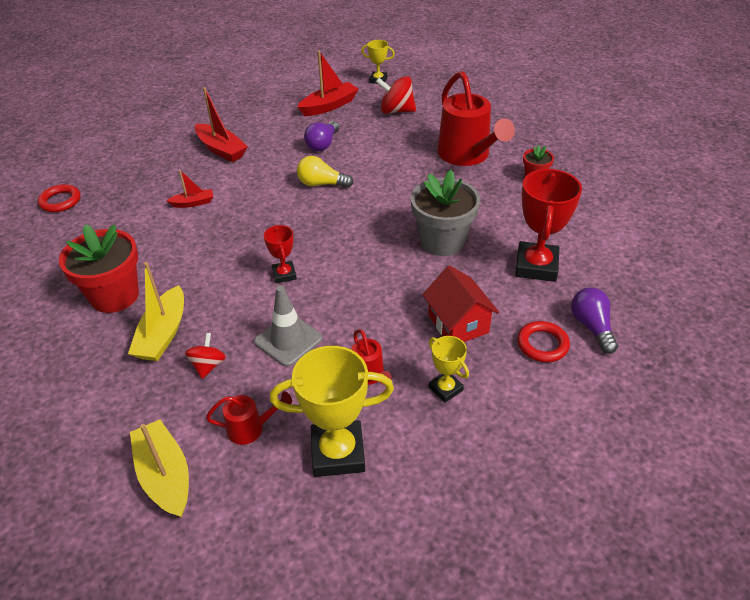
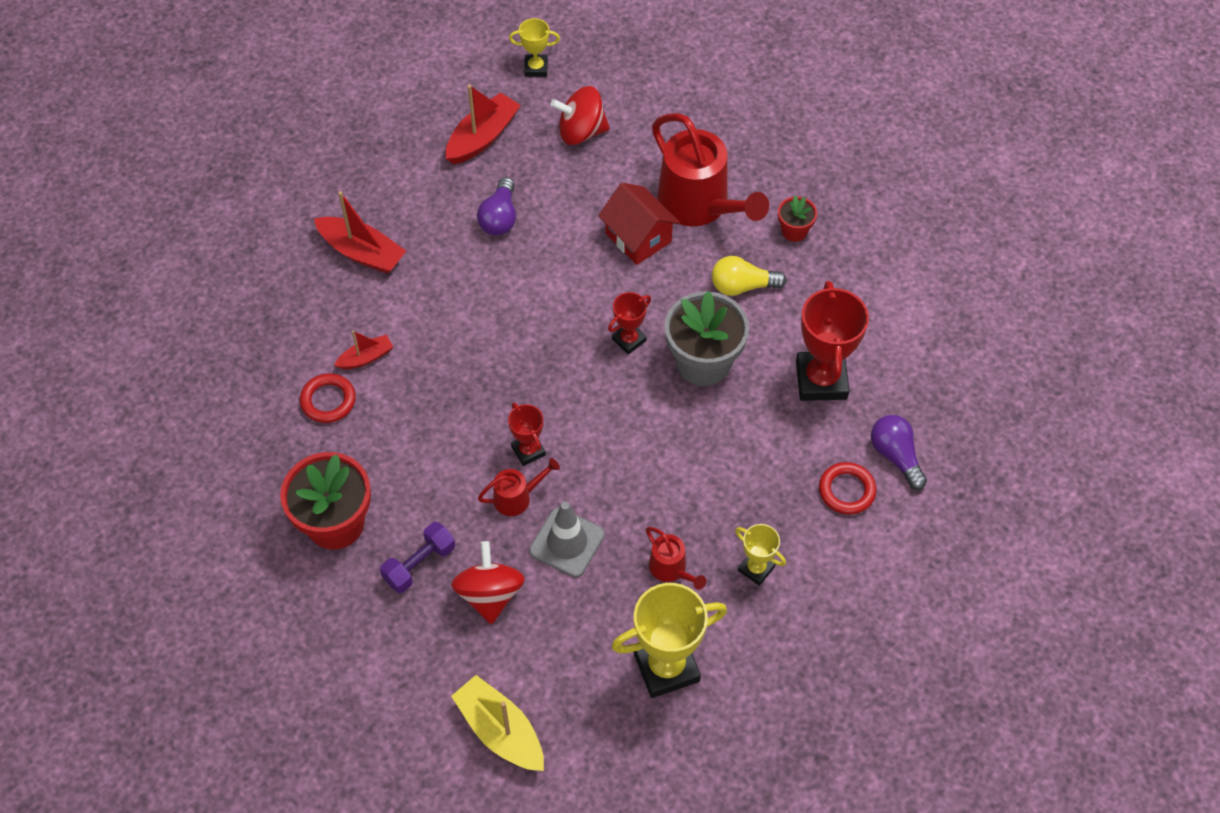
camera: 15 degrees left, 15 degrees up
(60, 201) = (184, 388): red ring -> red ring (328, 400)
(163, 334) = (419, 564): yellow boat -> purple dumbbell
(208, 365) = (490, 594): red spinning top -> red spinning top, size x1.62
(251, 428) = (567, 659): red watering can -> red watering can (517, 497)
(322, 184) = (523, 293): yellow light bulb -> yellow light bulb (742, 286)
(389, 220) = (629, 340): none -> red trophy
(458, 324) = (750, 481): red house -> red house (638, 237)

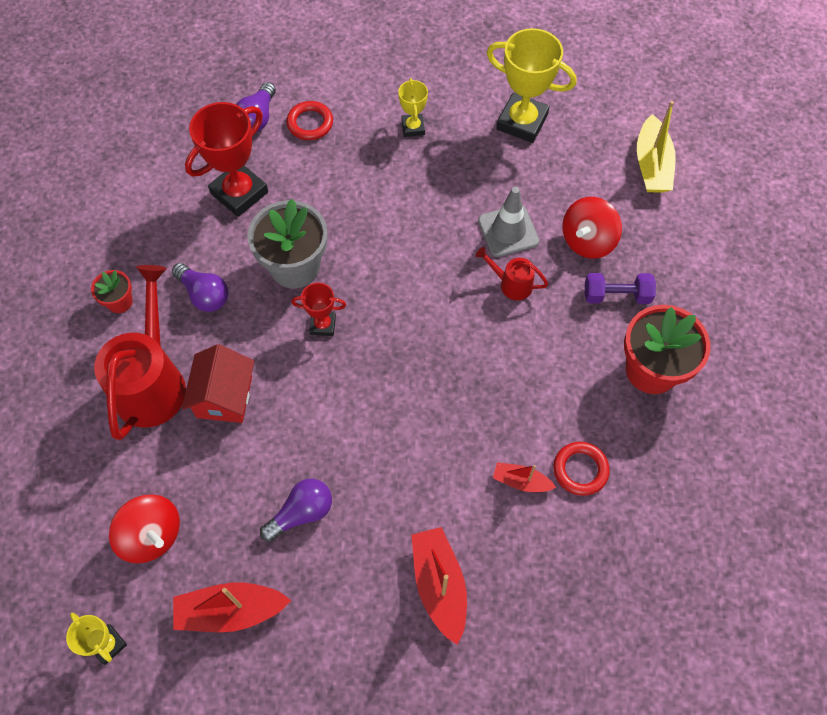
camera: 135 degrees left, 5 degrees up
(528, 451) = (473, 308): red trophy -> none
(671, 569) = (462, 166): red watering can -> none
(742, 286) = (204, 294): yellow light bulb -> purple light bulb

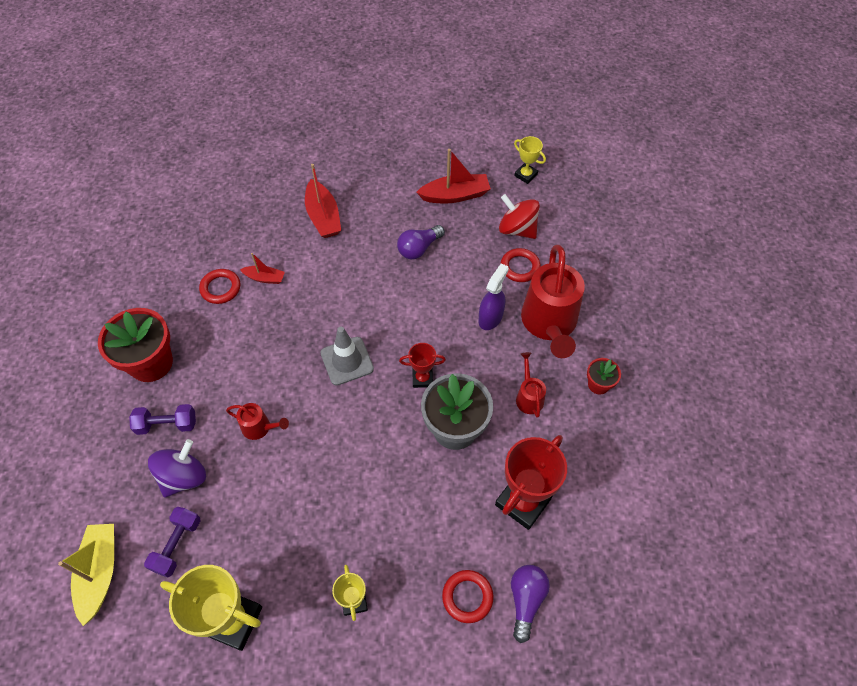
camera: 175 degrees right, 5 degrees down
(166, 469) = (520, 267): none -> red ring
(204, 294) = (528, 396): purple light bulb -> red watering can
(224, 396) = (490, 317): red house -> purple spray bottle
(508, 231) = (258, 481): grey traffic cone -> grey traffic cone (347, 361)
(583, 181) = (177, 545): none -> purple dumbbell
(587, 241) = (183, 477): red spinning top -> purple spinning top

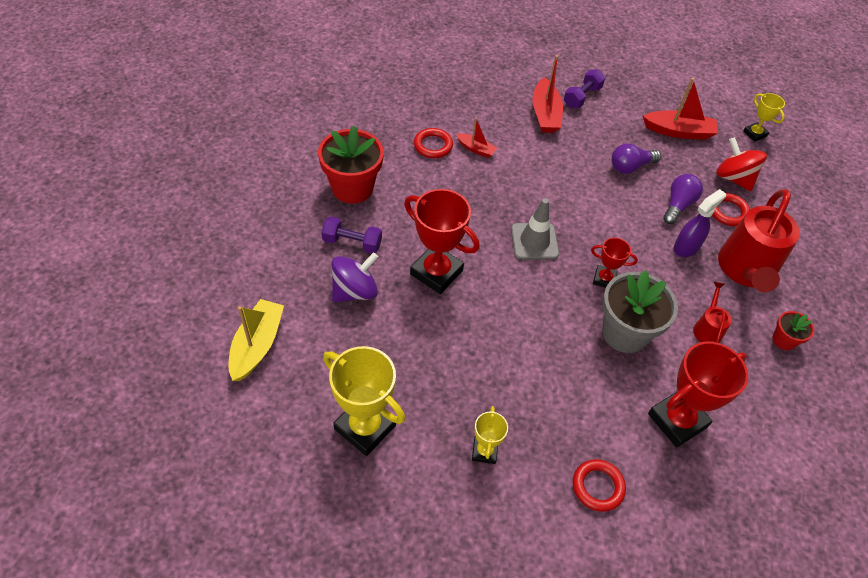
camera: 15 degrees right, 5 degrees down
(177, 545) = (332, 346): purple dumbbell -> purple dumbbell (582, 97)
(260, 428) = (436, 272): red watering can -> red trophy
(526, 600) = (657, 511): purple light bulb -> purple light bulb (678, 205)

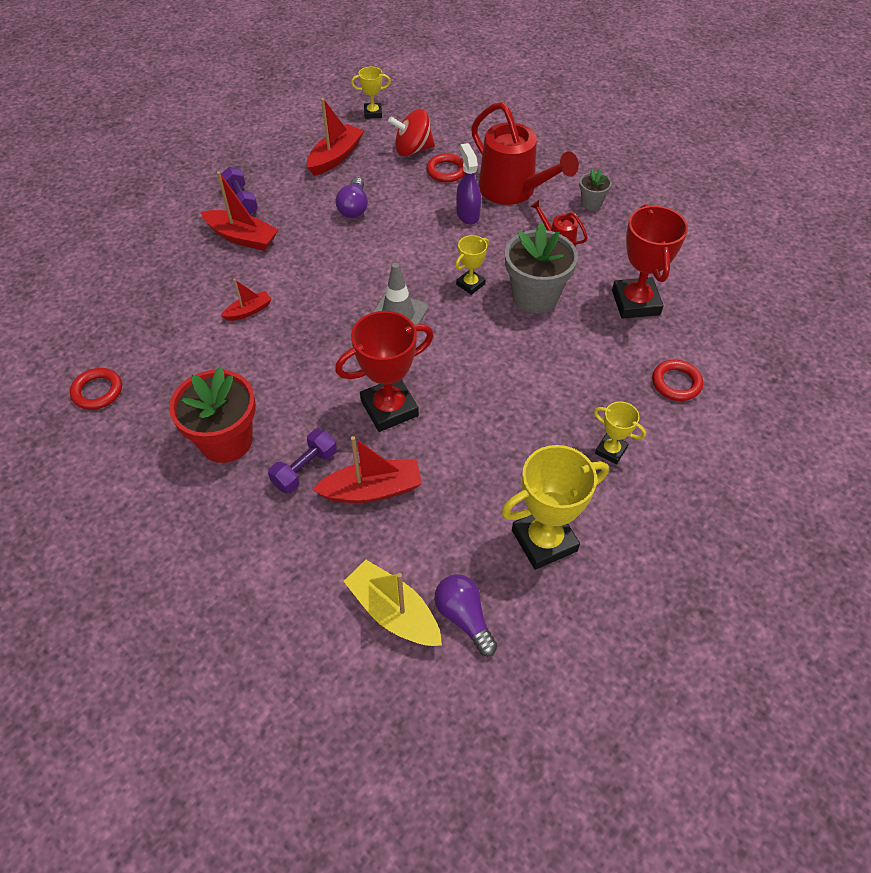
camera: 60 degrees left, 0 degrees up
(355, 291) = (372, 490): purple spinning top -> red boat
(433, 146) = (217, 345): red ring -> red ring (97, 391)
(604, 279) = (470, 284): red trophy -> yellow trophy
(678, 205) = (419, 198): purple light bulb -> purple light bulb (464, 617)
(783, 340) = (591, 203): red flower pot -> grey flower pot

